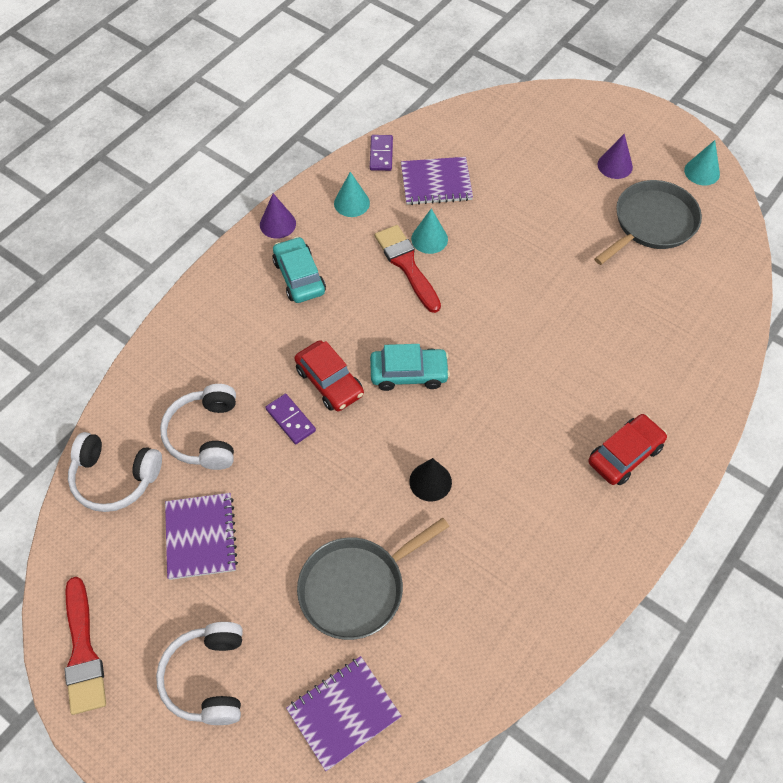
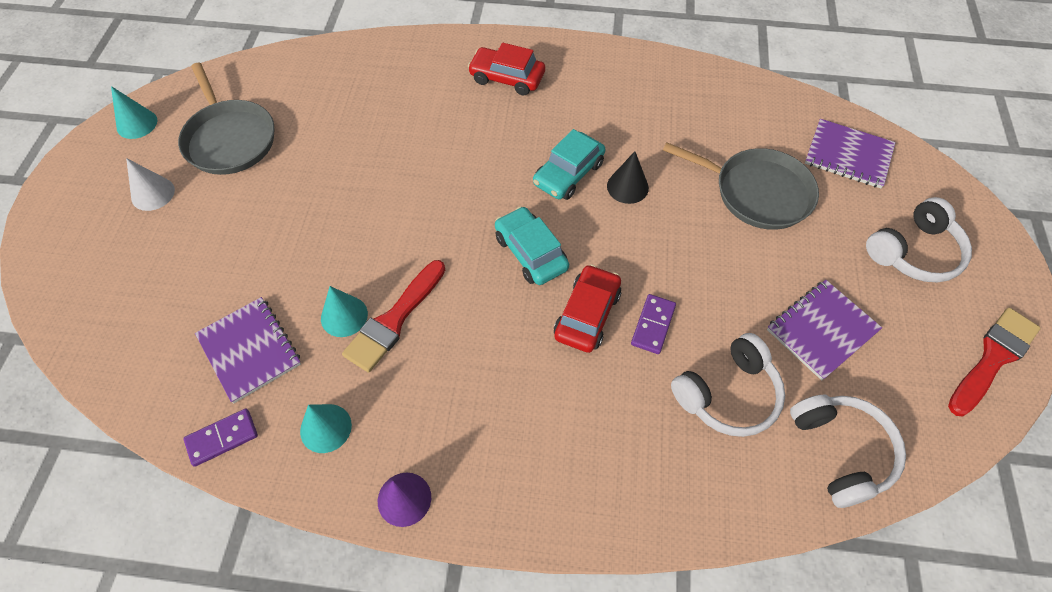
camera: 120 degrees left, 0 degrees up
(299, 276) = (472, 422): turquoise car -> turquoise car (568, 173)
(615, 165) = (153, 193): purple cone -> white cone
(652, 223) = (229, 139): grey pan -> grey pan turned 135 degrees counterclockwise

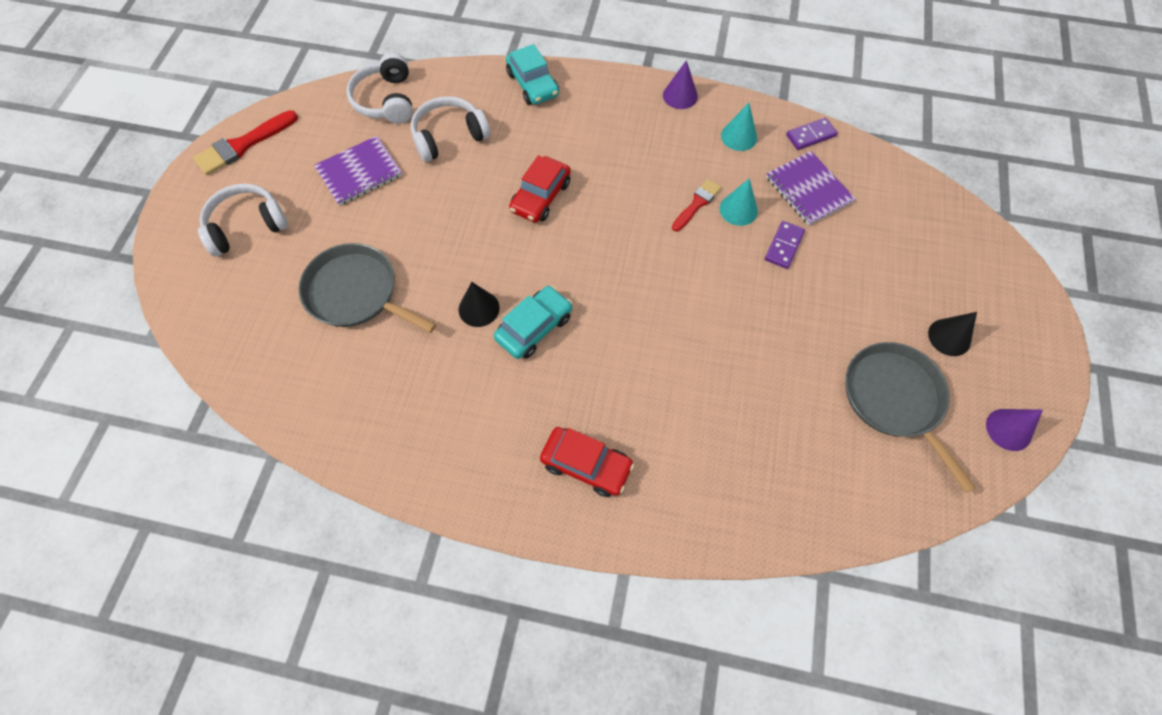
camera: 175 degrees left, 5 degrees up
(137, 124) = (1008, 429): turquoise cone -> purple cone
(153, 193) = (949, 337): white cone -> black cone
(394, 320) = (697, 204): red brush -> red brush, size x0.63
(531, 252) = (580, 250): turquoise car -> turquoise car (532, 84)
(653, 325) = (490, 185): purple domino -> purple domino (784, 246)
(848, 155) = (246, 326): purple notebook -> none

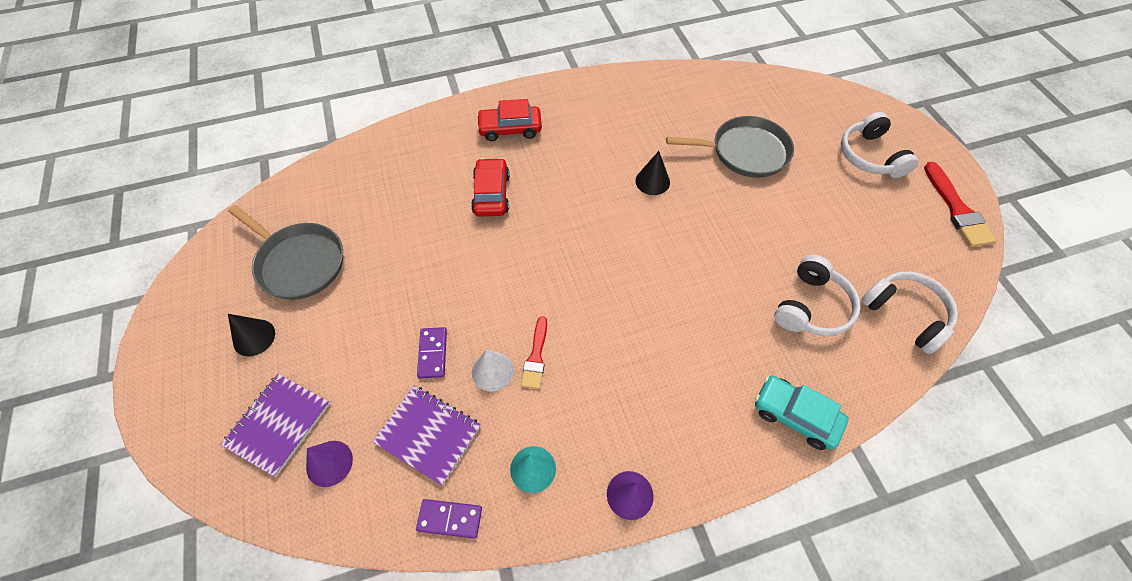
camera: 150 degrees right, 5 degrees down
(242, 145) = (957, 209): red brush -> red brush turned 150 degrees clockwise
(246, 226) = (869, 156): white headphones -> white headphones turned 135 degrees clockwise
(359, 172) = (844, 234): purple notebook -> purple notebook (278, 424)
(534, 327) = (603, 187): turquoise car -> none
(540, 196) = (681, 290): red car -> red car (491, 194)
(738, 210) = (492, 371): turquoise cone -> white cone
(810, 135) = (450, 519): purple domino -> purple domino turned 60 degrees clockwise
(1008, 429) = (199, 281): purple cone -> purple cone (329, 463)

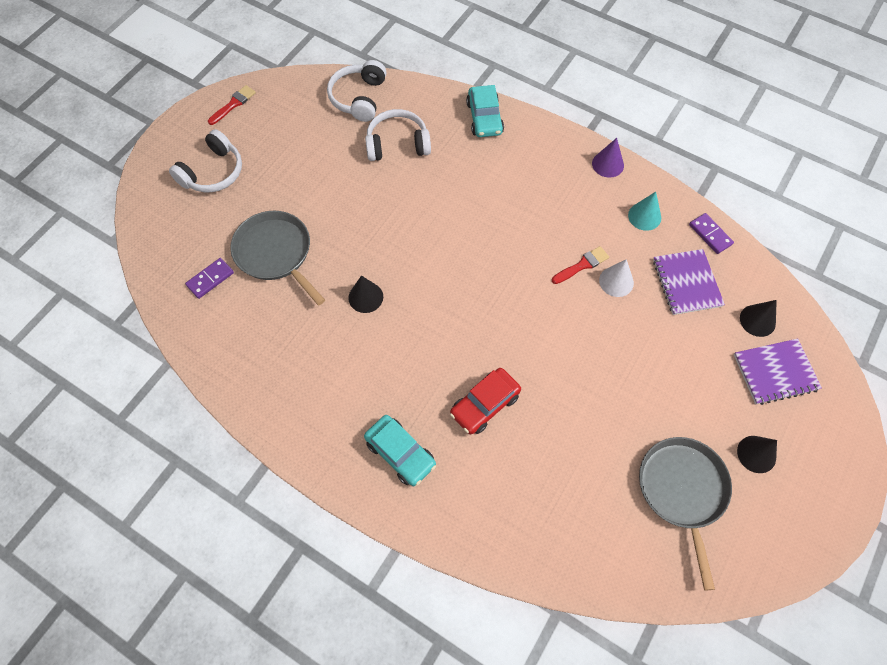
camera: 130 degrees left, 5 degrees up
(329, 463) = (757, 320): purple cone -> black cone
(433, 353) = (642, 326): purple domino -> purple domino (210, 279)
(510, 129) = (400, 453): red car -> turquoise car
(957, 209) = (233, 104): red brush -> red brush, size x0.63

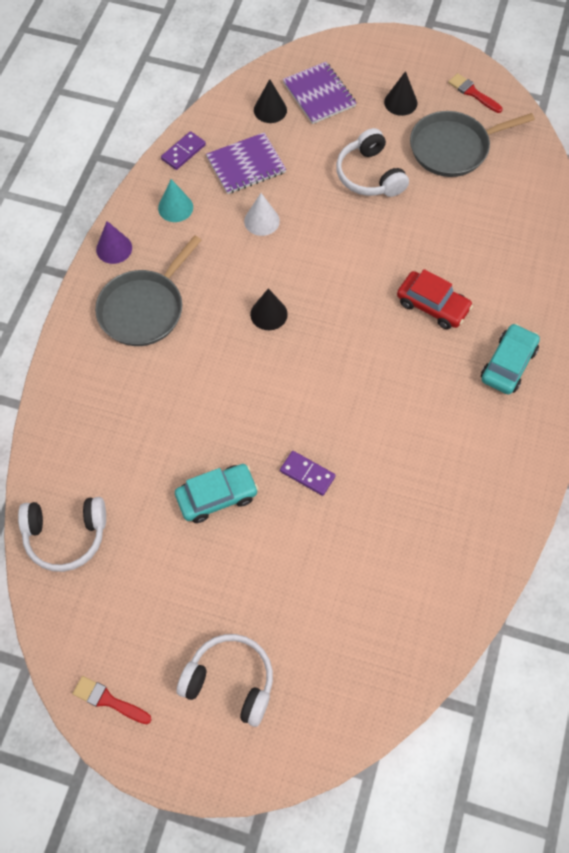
camera: 105 degrees left, 0 degrees up
(210, 279) = (384, 620): purple domino -> purple domino (307, 474)
(276, 253) = (327, 557): grey pan -> grey pan (144, 308)
(365, 297) = (353, 443): black cone -> black cone (268, 314)
(397, 144) = (132, 468): white headphones -> white headphones (369, 175)
(484, 118) = (71, 382): turquoise car -> turquoise car (217, 497)
(582, 265) = (251, 252): red brush -> red brush (472, 93)

